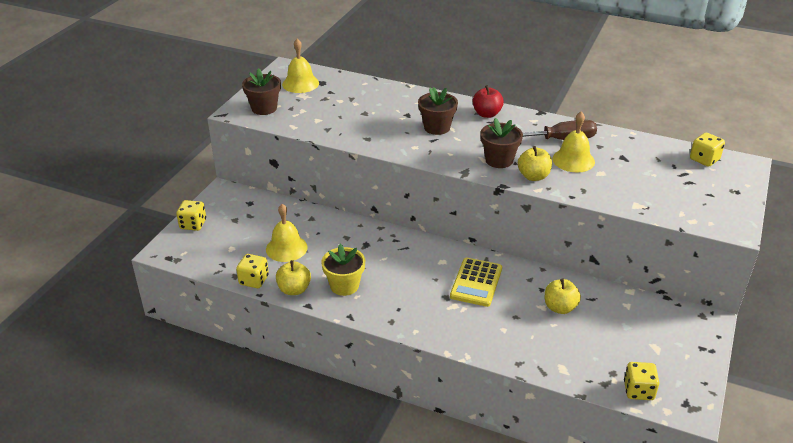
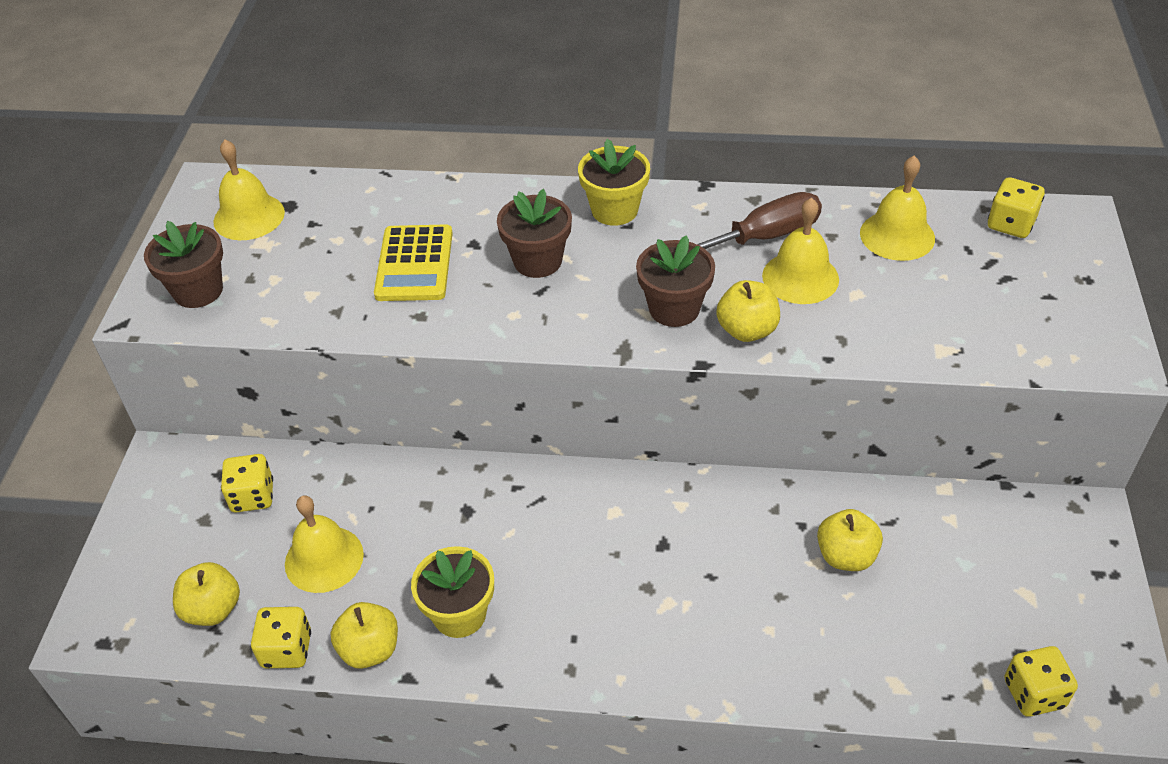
camera: 15 degrees left, 10 degrees up
(193, 224) = (126, 552): yellow dice -> yellow dice (252, 496)
(225, 256) = (213, 609): none -> yellow apple
(476, 282) = (688, 542): yellow calculator -> yellow calculator (414, 264)
(487, 114) = (614, 210): red apple -> yellow flower pot
(636, 152) = (897, 235): none -> yellow bell

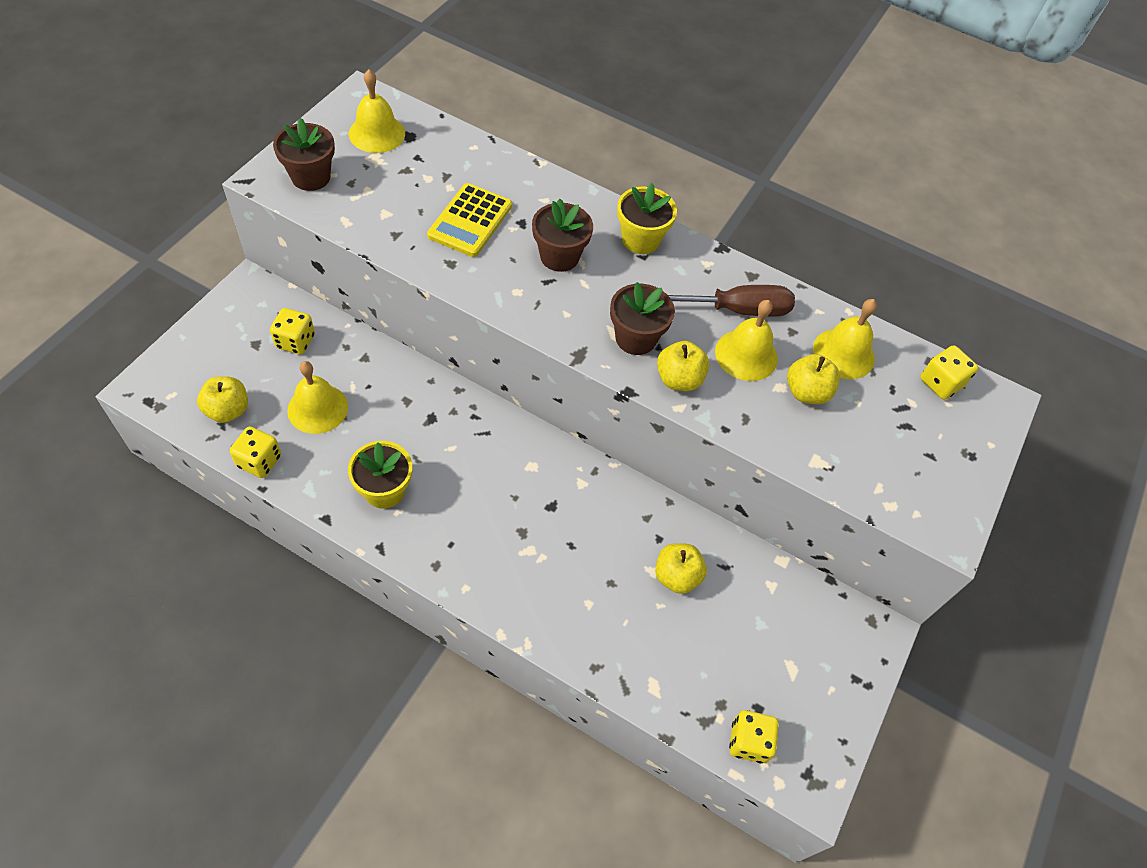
camera: 15 degrees right, 10 degrees up
(370, 649) = (312, 487): yellow apple -> yellow apple (806, 392)

